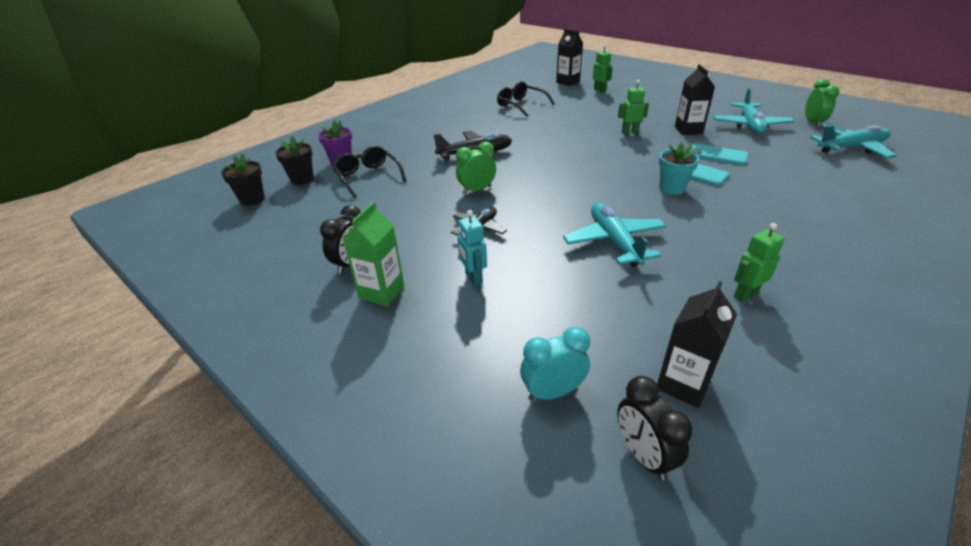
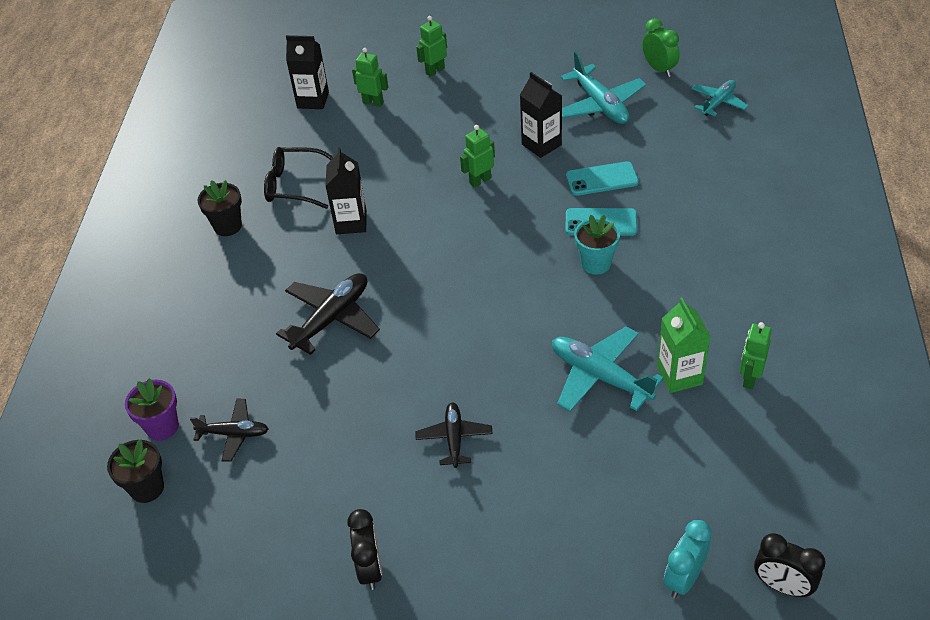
camera: 35 degrees left, 10 degrees up
(252, 199) = (122, 559): black flower pot -> black flower pot (228, 226)
(368, 177) = (234, 434): black glasses -> black plane
(381, 292) = (442, 581): green carton -> green carton (679, 376)
(473, 278) = (512, 506): turquoise robot -> none
(477, 190) = (394, 380): green clock -> none
(650, 89) = (435, 71): none -> green robot
(683, 384) = (766, 505): black carton -> black carton (351, 223)
(851, 148) = (718, 102): turquoise plane -> turquoise plane, size x0.61

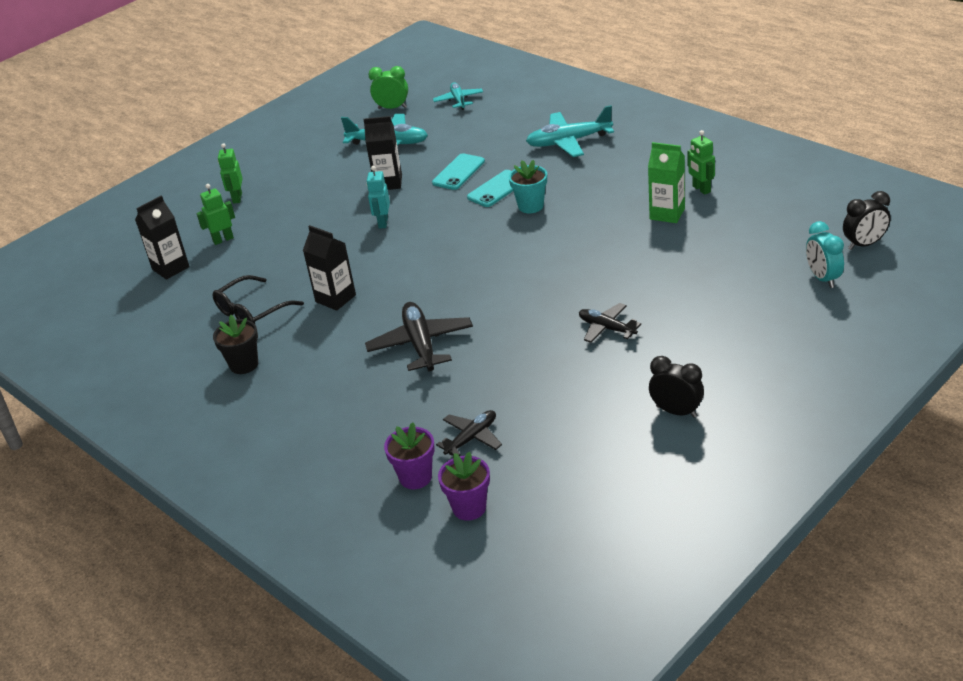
camera: 50 degrees left, 10 degrees down
(147, 488) = (469, 508): black flower pot -> purple flower pot
(480, 181) = (383, 223): green robot -> turquoise robot
(600, 376) = (629, 245): turquoise plane -> turquoise plane (568, 142)

